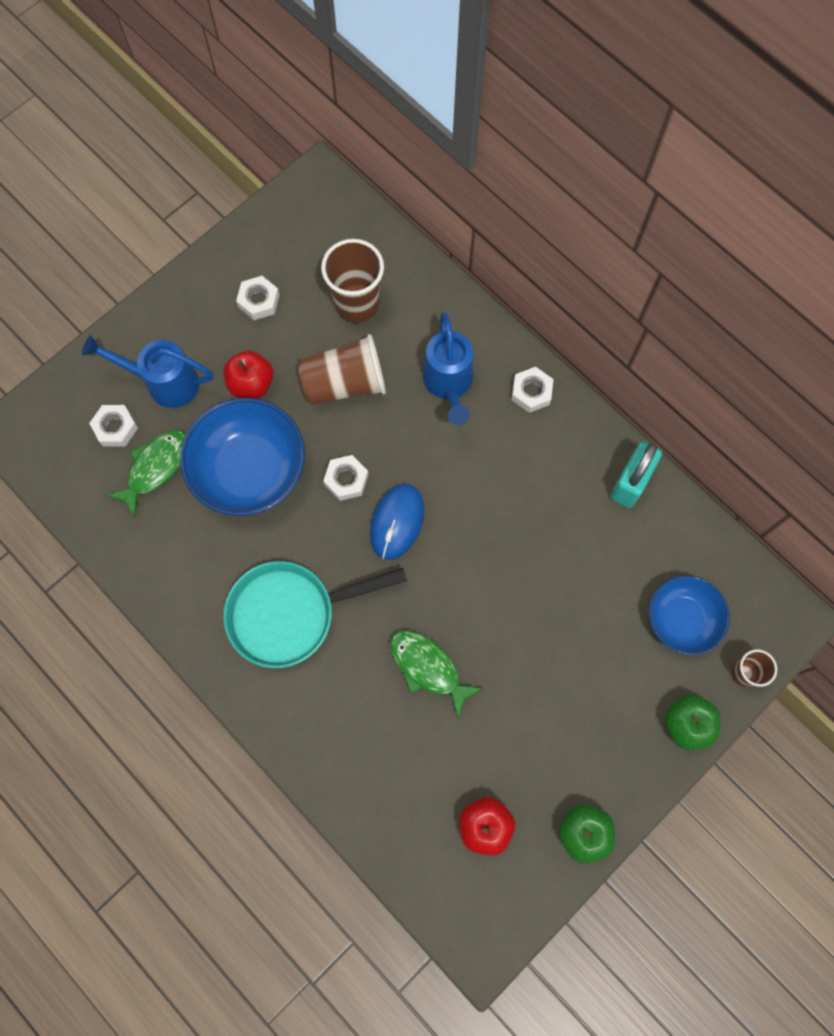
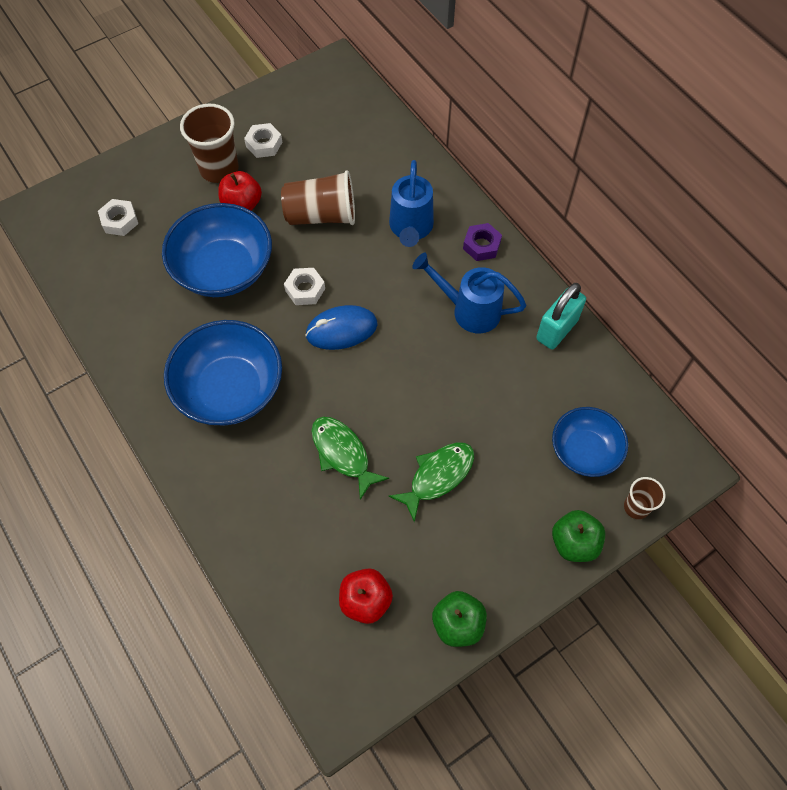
camera: 10 degrees right, 10 degrees down
(155, 468) = (144, 256): green fish -> green fish (438, 476)
(165, 382) = (170, 193): blue watering can -> blue watering can (469, 310)
(290, 614) = (230, 389): turquoise pan -> blue bowl
(357, 303) = (345, 157): brown cup -> brown cup (219, 169)
(397, 522) = (341, 330): blue mouse -> blue mouse turned 45 degrees clockwise
(531, 392) = (481, 245): white nut -> purple nut

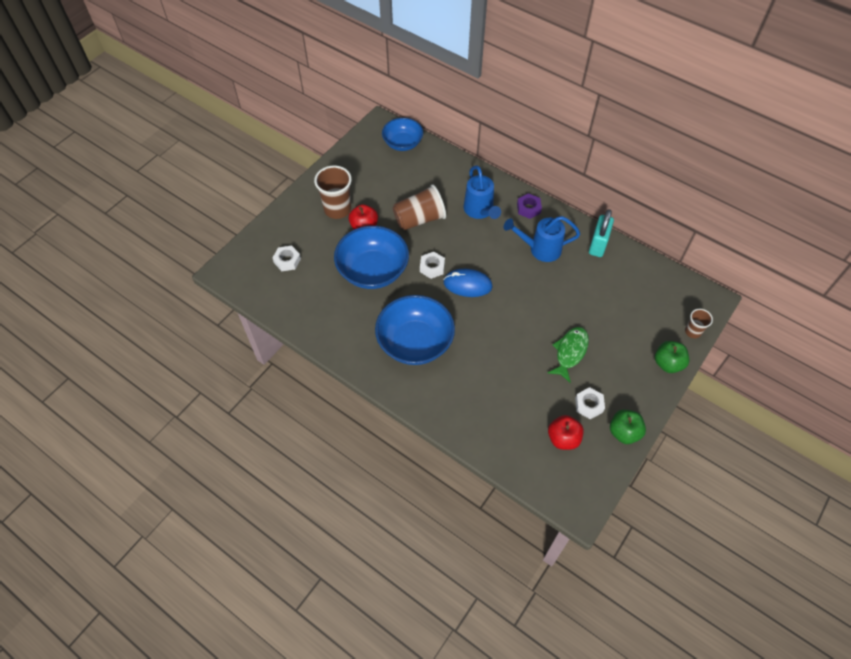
camera: 20 degrees left, 5 degrees down
(264, 144) = (359, 185): white nut -> white nut (589, 405)
(341, 330) = (467, 284): blue mouse -> blue mouse turned 45 degrees clockwise
(342, 454) = (506, 358): green fish -> none
(584, 451) = (648, 309): blue bowl -> blue bowl (402, 143)

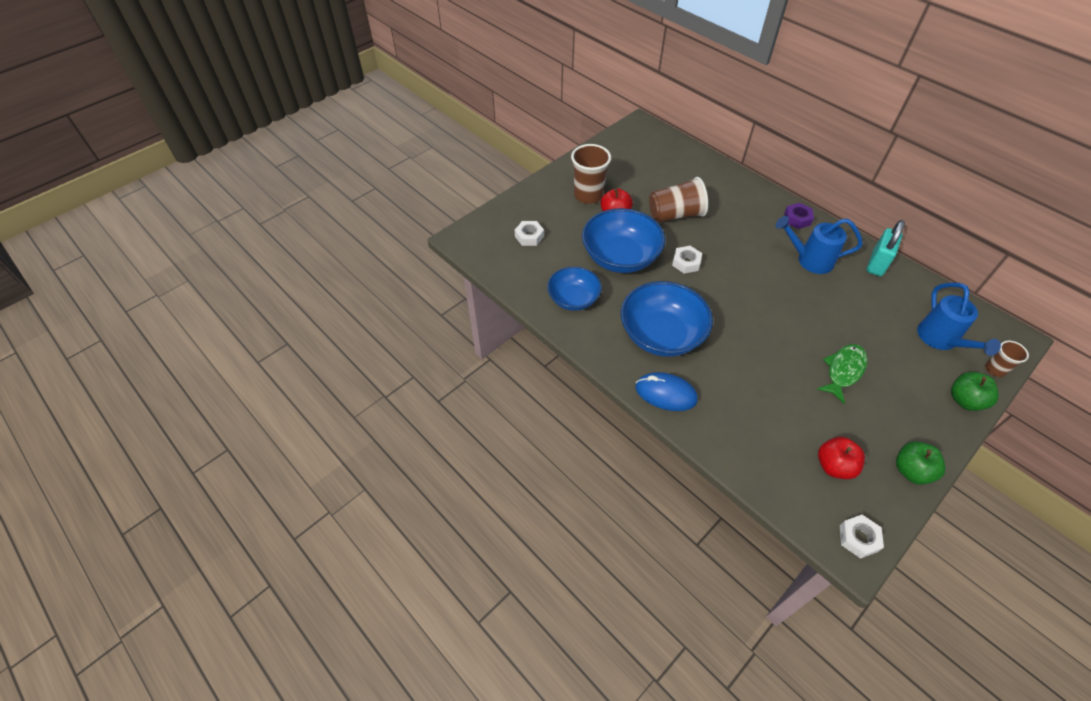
camera: 10 degrees right, 5 degrees down
(402, 143) = (663, 143): blue bowl -> blue bowl (573, 299)
(467, 284) = (725, 284): blue mouse -> blue mouse (665, 393)
(480, 211) = (742, 215): blue watering can -> blue watering can (940, 339)
(589, 405) = (866, 432): white nut -> white nut (858, 538)

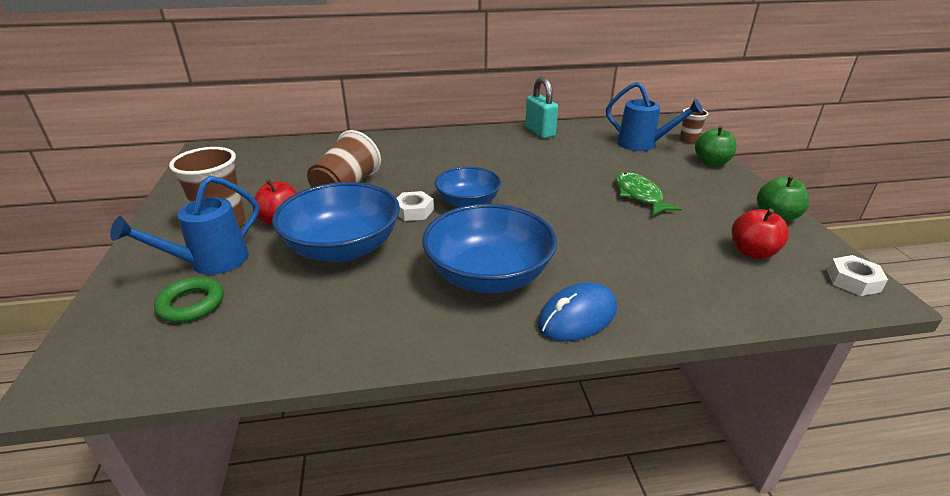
camera: 55 degrees left, 20 degrees down
(529, 236) = (191, 304): white nut -> green ring
(573, 299) = (347, 318): blue bowl -> blue bowl (468, 202)
(797, 219) = (448, 138): purple nut -> none
(810, 260) = (499, 153): blue watering can -> blue watering can (211, 262)

